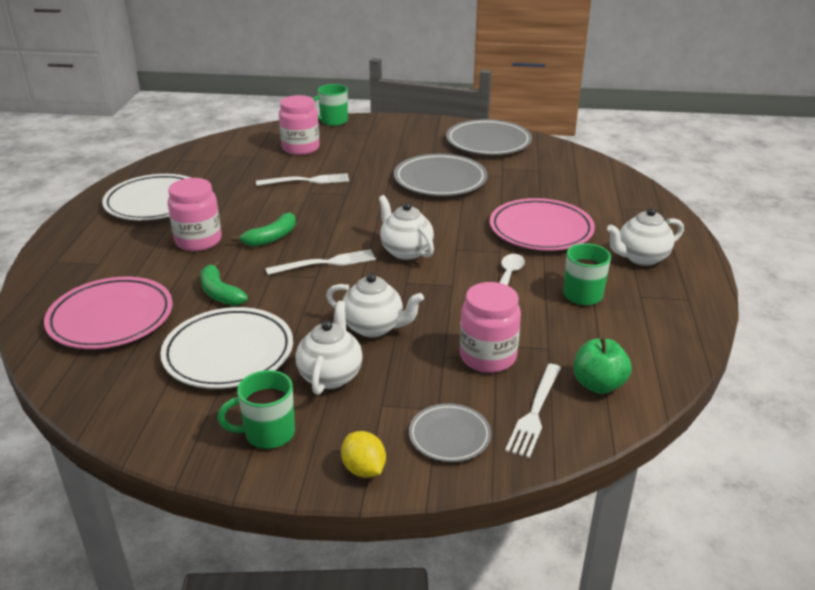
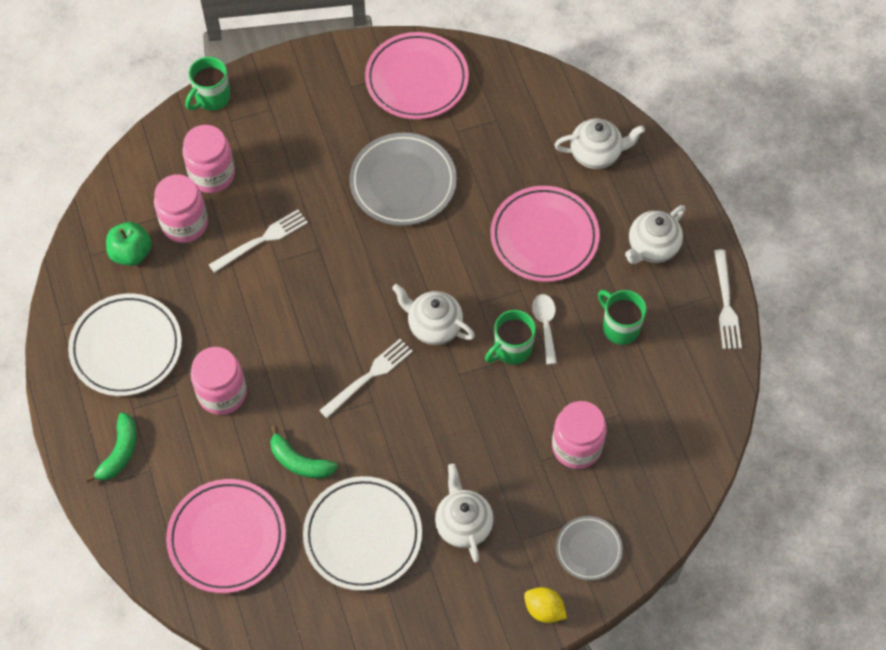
camera: 25 degrees left, 30 degrees up
(259, 162) = (184, 223): none -> pink jar
(268, 434) = (453, 608): green mug -> green mug (511, 349)
(271, 237) = (291, 358): green banana -> green banana (119, 452)
(374, 327) = (465, 450): white teapot -> white teapot (596, 154)
(488, 142) = (417, 79): grey plate -> pink plate
(535, 412) = (639, 496): white fork -> white fork (726, 304)
(598, 385) = (675, 443): green apple -> green apple (131, 253)

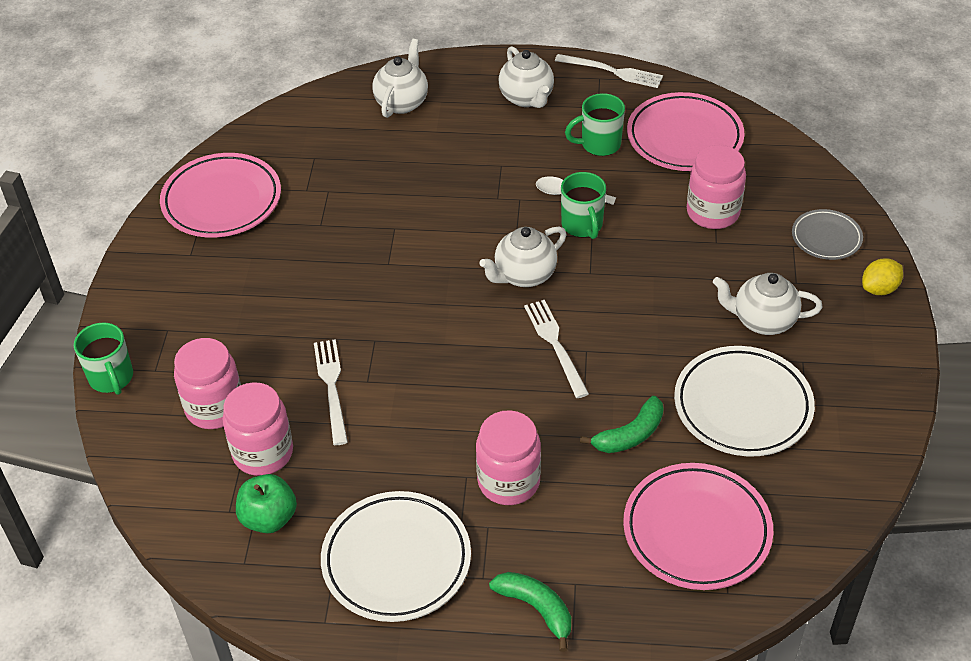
camera: 65 degrees left, 15 degrees down
(403, 183) = (338, 248): grey plate -> none
(544, 237) = (470, 165): pink plate -> pink plate (684, 137)

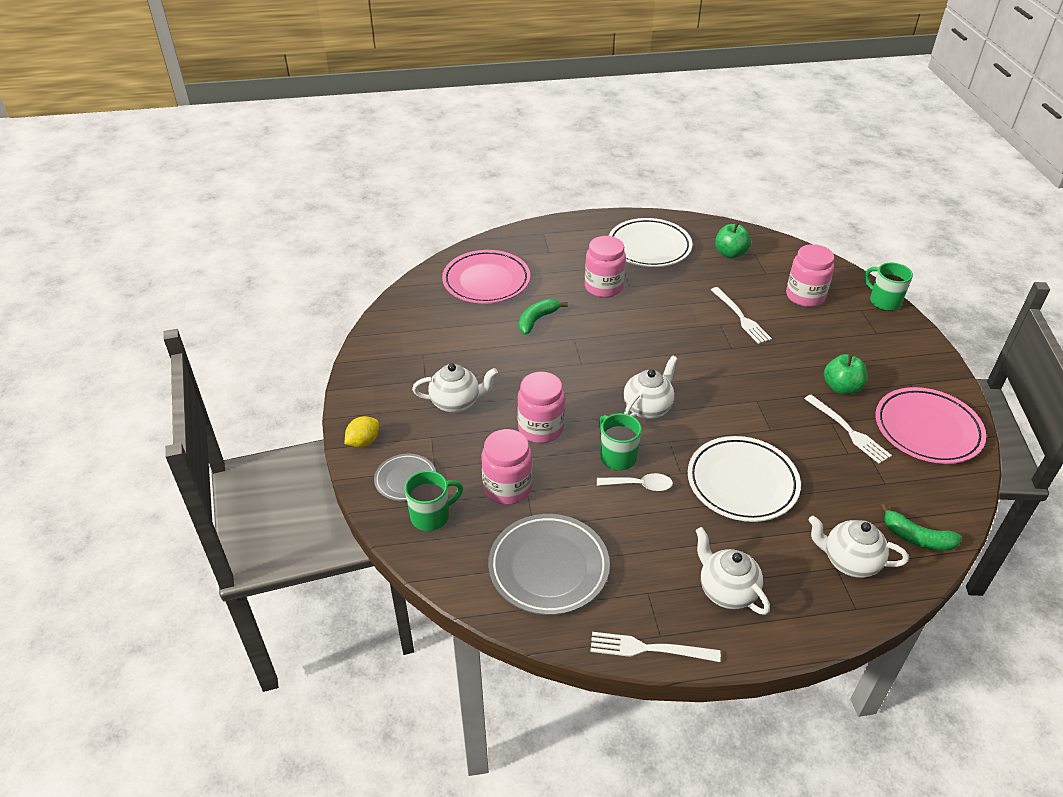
camera: 165 degrees right, 5 degrees down
(263, 453) = (757, 280): pink jar -> pink jar (540, 428)
(276, 263) = (841, 387): none -> green apple
(402, 102) = (849, 561): white teapot -> white teapot turned 105 degrees clockwise
(536, 608) = (566, 240): green banana -> green banana (916, 538)
(555, 345) = (604, 364): white fork -> white fork (848, 431)
(599, 144) = (630, 544): green mug -> green mug (431, 516)
(684, 137) = (548, 567): pink plate -> grey plate
(742, 406) = (466, 346): white plate -> white plate (742, 483)

